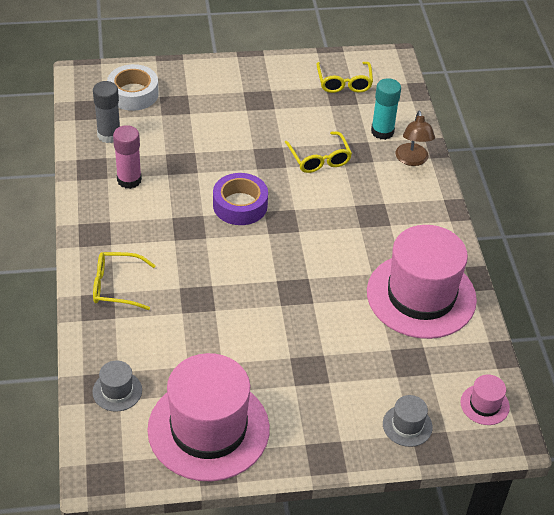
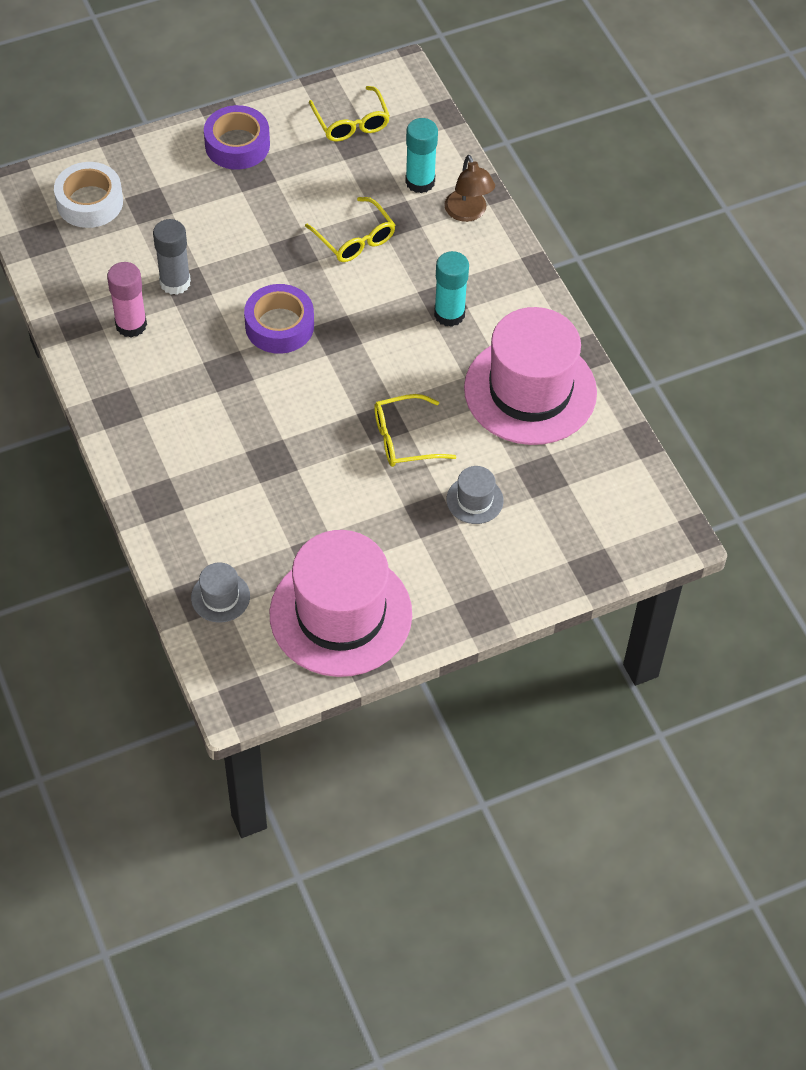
camera: 15 degrees left, 10 degrees up
(109, 135) = (82, 268): grey glue stick -> grey glue stick (175, 282)
(116, 286) = (169, 469): yellow glasses -> yellow glasses (404, 439)
(255, 80) = (237, 145): none -> purple tape
(374, 226) = (449, 314): none -> turquoise glue stick
(407, 425) = (560, 552): grey hat -> grey hat (474, 500)
(484, 404) = (638, 505): pink hat -> none

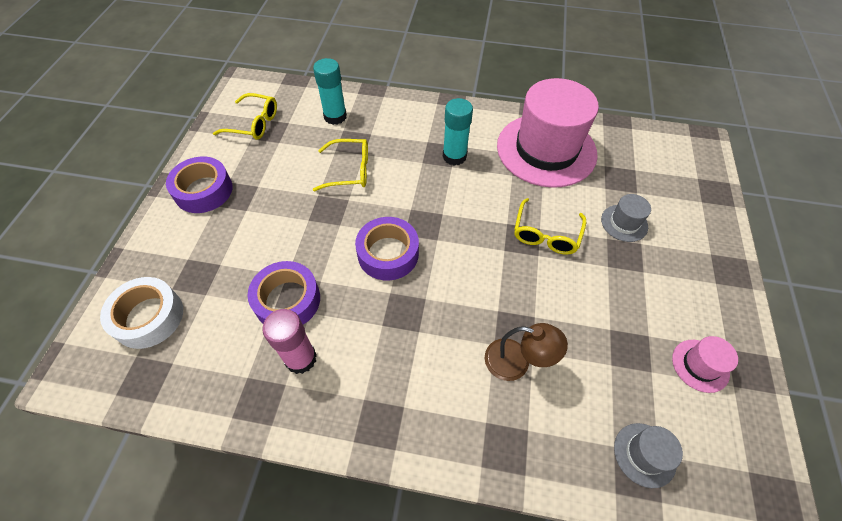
camera: 55 degrees left, 0 degrees up
(175, 282) = (287, 300): grey glue stick -> purple tape
(340, 614) = (700, 365): pink hat -> pink hat, size x0.42
(468, 213) = (381, 108): brown lamp -> brown lamp (516, 362)

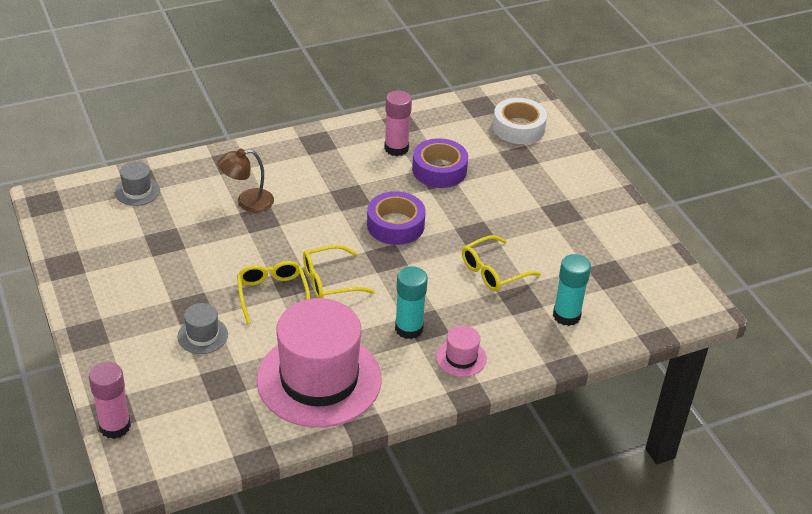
camera: 145 degrees right, 15 degrees down
(203, 191) = (592, 204): purple tape -> none
(254, 124) = (632, 273): yellow glasses -> yellow glasses (329, 281)
(700, 365) = (106, 252): pink hat -> pink hat (461, 358)
(715, 180) = (115, 426): none -> pink glue stick

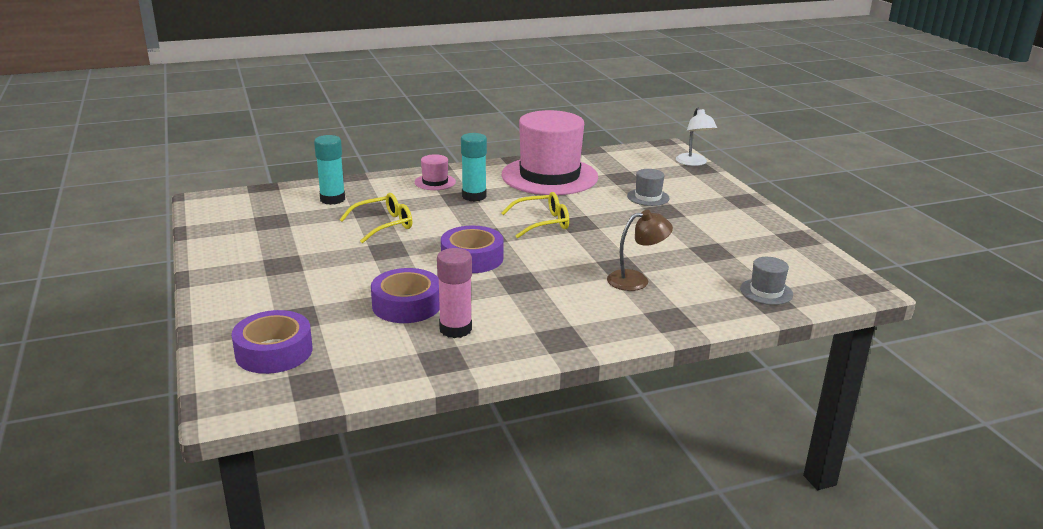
camera: 175 degrees left, 15 degrees down
(115, 426) = (693, 163): pink glue stick -> white lamp
(272, 294) = (594, 216): yellow glasses -> none
(518, 128) = (274, 352): white tape -> purple tape

